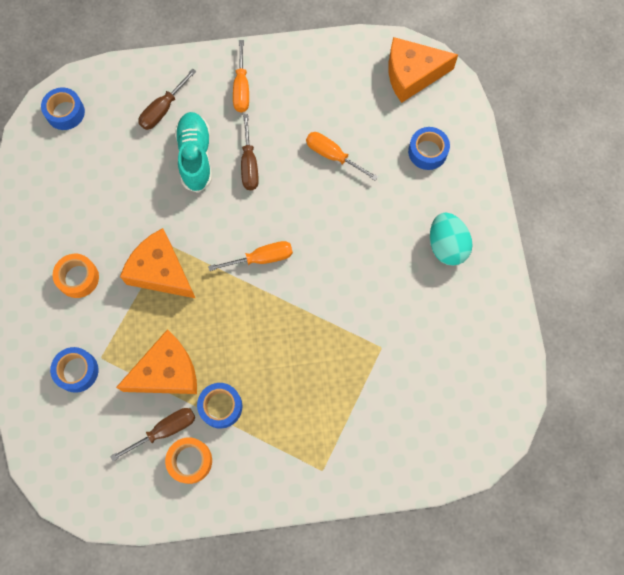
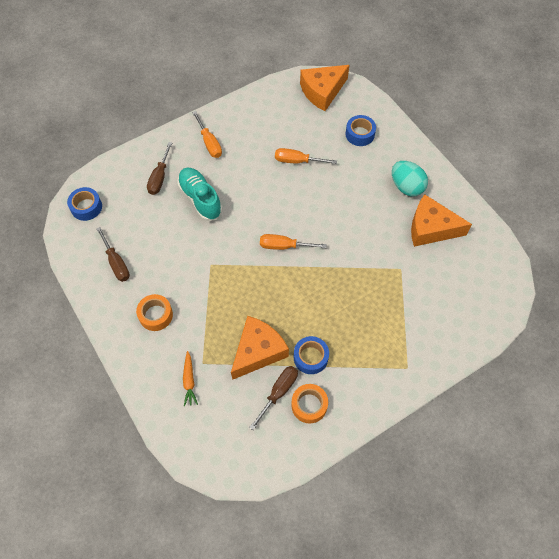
camera: 25 degrees left, 10 degrees down
(77, 371) = (189, 380): blue tape -> orange carrot
(161, 271) = (216, 284): orange cheese -> orange cheese (431, 228)
(249, 164) = (242, 189): brown screwdriver -> brown screwdriver (116, 263)
(261, 258) = (284, 246): orange screwdriver -> orange screwdriver turned 135 degrees counterclockwise

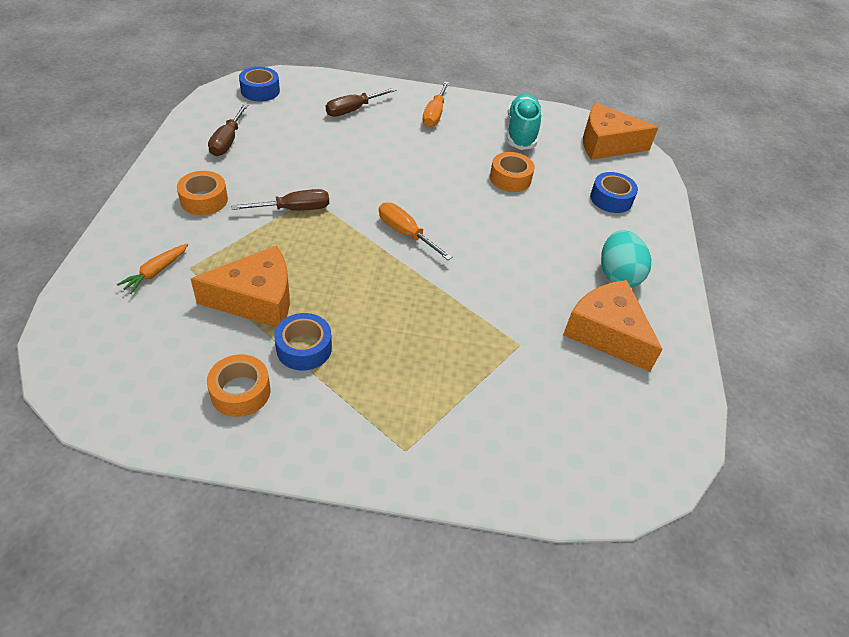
camera: 35 degrees right, 15 degrees down
(200, 199) = (370, 146): turquoise shoe -> turquoise shoe (521, 132)
(278, 392) = (225, 353): brown screwdriver -> brown screwdriver (293, 209)
(297, 161) = (510, 178): orange screwdriver -> orange tape

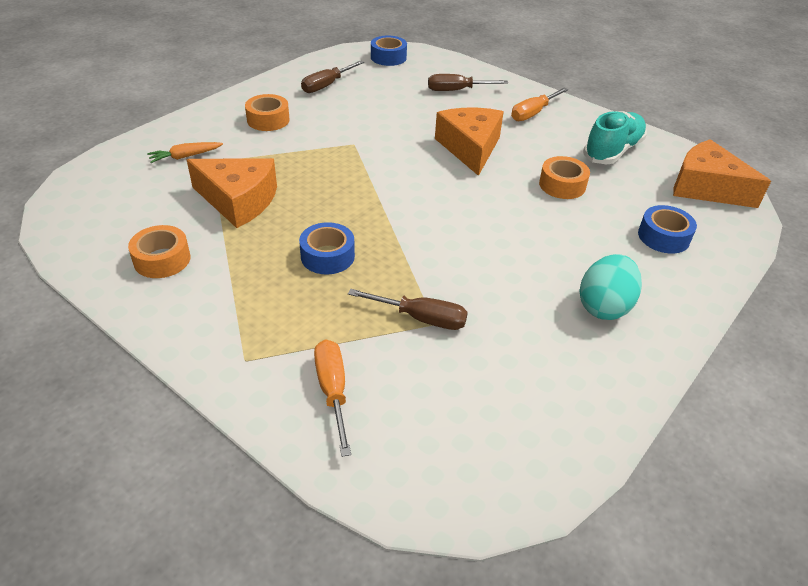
camera: 35 degrees right, 5 degrees down
(293, 209) = (332, 147): brown screwdriver -> brown screwdriver (420, 318)
(304, 348) = (240, 249): blue tape -> blue tape (327, 256)
(406, 234) = (412, 196): orange screwdriver -> orange screwdriver (333, 392)
(606, 333) = (539, 351): orange cheese -> orange cheese (470, 148)

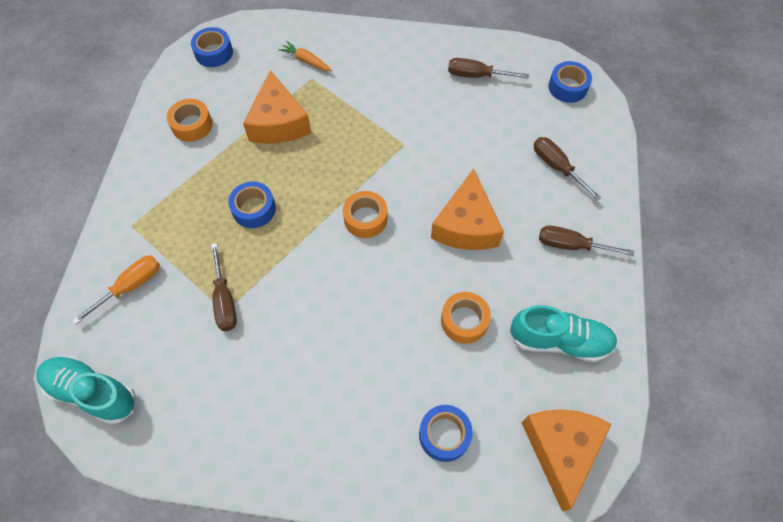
camera: 60 degrees right, 20 degrees up
(83, 208) = (214, 53): none -> blue tape
(268, 120) = (391, 73): orange tape -> orange tape (365, 219)
(455, 482) = (92, 392): none -> turquoise shoe
(470, 148) = (466, 225): orange cheese -> orange cheese turned 135 degrees clockwise
(533, 113) = (572, 245): orange screwdriver -> brown screwdriver
(604, 306) = (313, 419): turquoise egg -> none

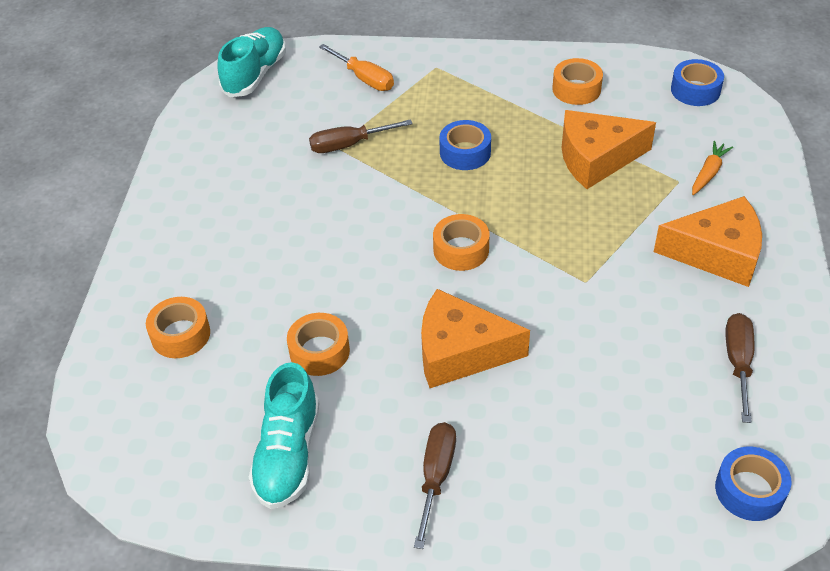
camera: 90 degrees right, 15 degrees down
(444, 435) = (180, 334): blue tape -> orange tape
(557, 167) = (575, 466): brown screwdriver -> none
(561, 450) = (147, 448): orange cheese -> orange cheese (717, 253)

